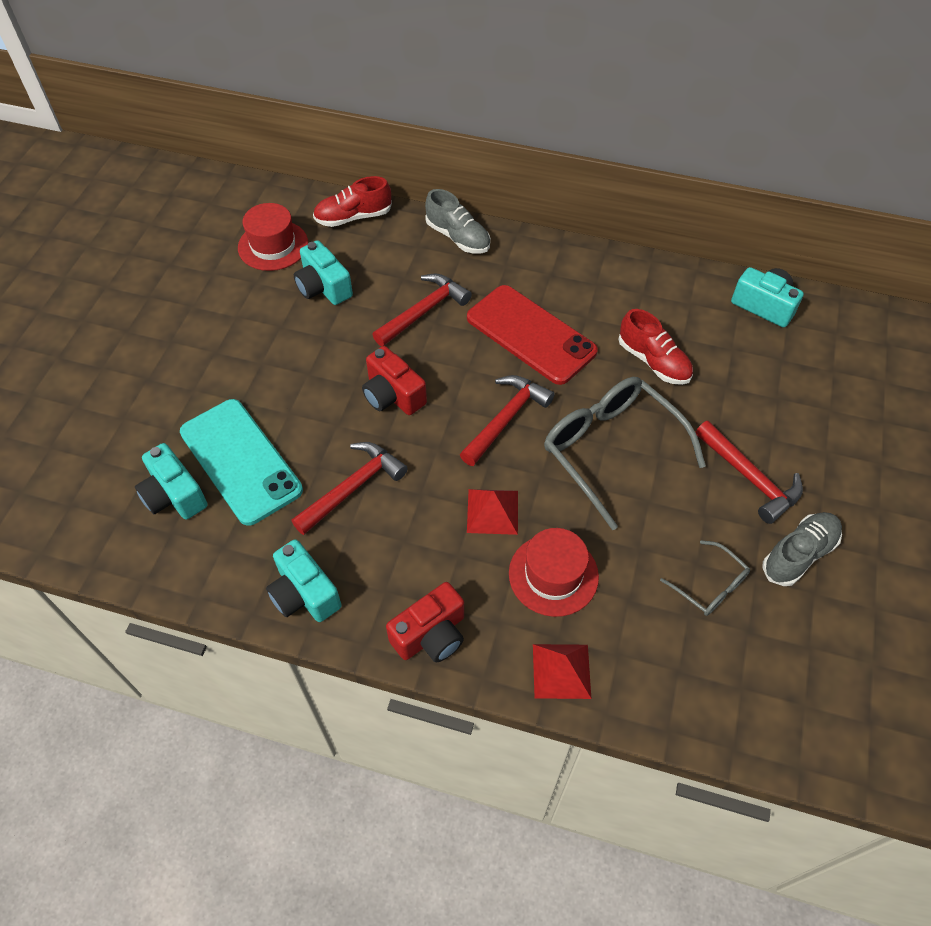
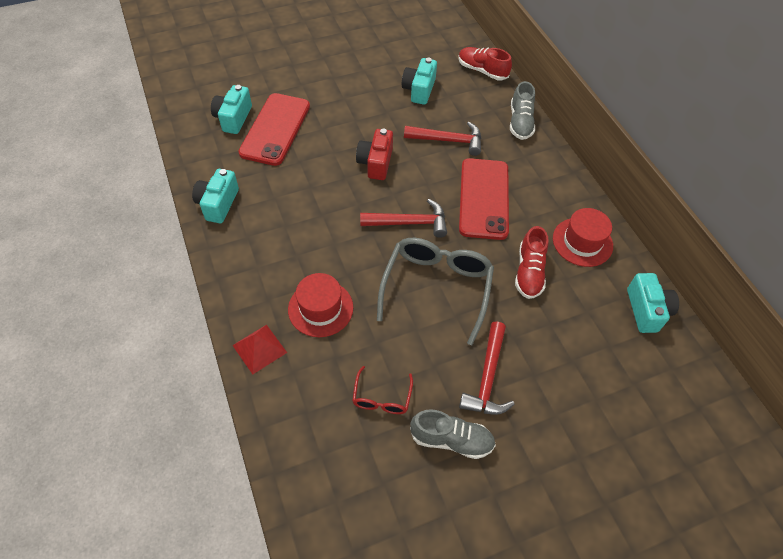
camera: 50 degrees right, 0 degrees up
(240, 461) = (275, 129): turquoise phone -> red phone
(273, 245) = (425, 53): red hat -> red hat (582, 242)
(353, 487) = (300, 183): red hammer -> none
(431, 634) = (235, 273): red camera -> none
(492, 511) = (339, 254): red pyramid -> none
(710, 586) = (382, 398): grey glasses -> red glasses

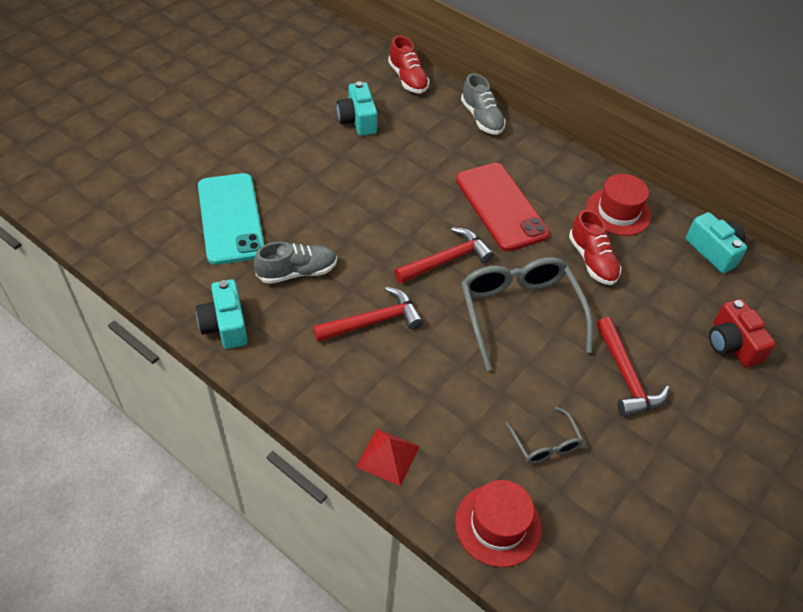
camera: 30 degrees left, 5 degrees down
(233, 118) = (171, 224): turquoise camera -> none
(275, 129) = (230, 218): red phone -> turquoise phone
(320, 308) = (420, 385): red hat -> red hat (498, 525)
(376, 163) = (368, 213): red camera -> red camera (732, 344)
(382, 398) = (545, 444): red glasses -> grey glasses
(448, 140) = (425, 162): red hammer -> red hammer (374, 321)
(451, 440) = (636, 450): grey shoe -> grey shoe (297, 272)
(482, 71) = (408, 79): red shoe -> red shoe turned 120 degrees counterclockwise

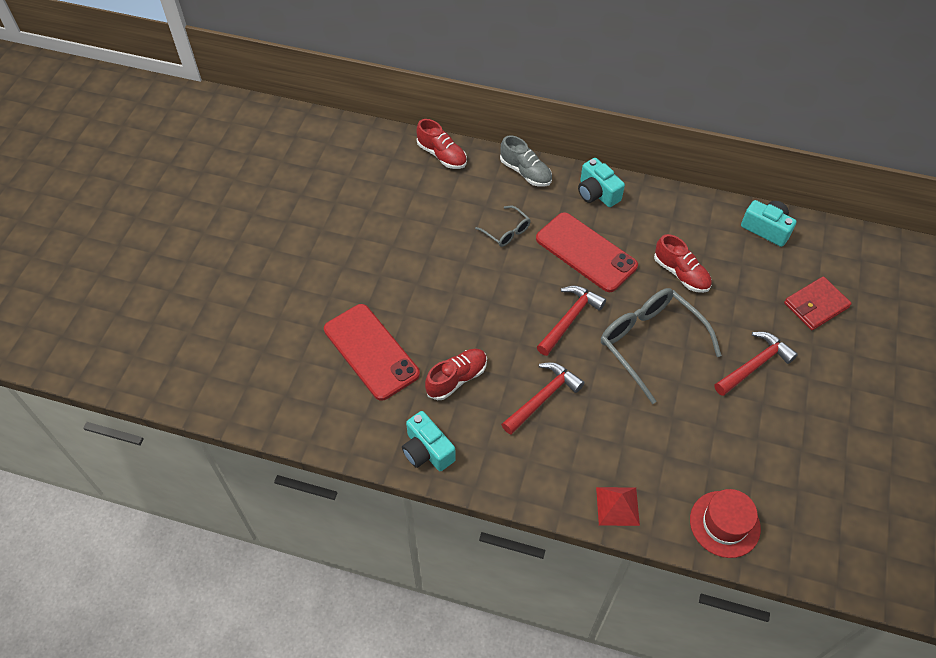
camera: 20 degrees left, 5 degrees up
(230, 218) = (371, 352): turquoise phone -> red phone
(297, 272) = (457, 379): grey shoe -> red shoe
(358, 120) = (423, 214): turquoise camera -> turquoise camera (597, 193)
(545, 444) = (725, 445): grey glasses -> grey glasses (506, 232)
(618, 212) = (679, 221): red hat -> none
(626, 376) = (754, 365): red hammer -> red hammer turned 90 degrees counterclockwise
(732, 344) = (816, 305): red camera -> red wallet

